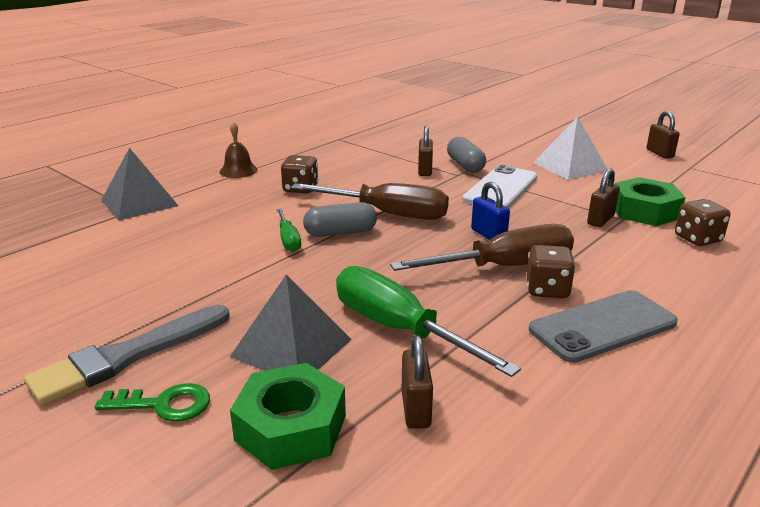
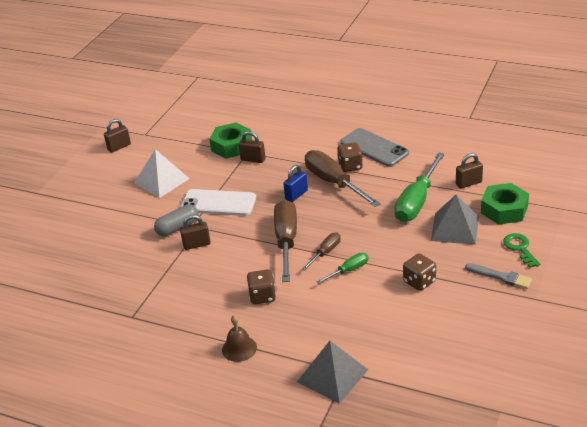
camera: 105 degrees left, 10 degrees up
(127, 356) = (501, 277): grey brush -> grey brush, size x0.61
(340, 233) = (325, 252): grey capsule -> brown screwdriver
(697, 239) = (263, 128): brown dice -> brown dice (419, 282)

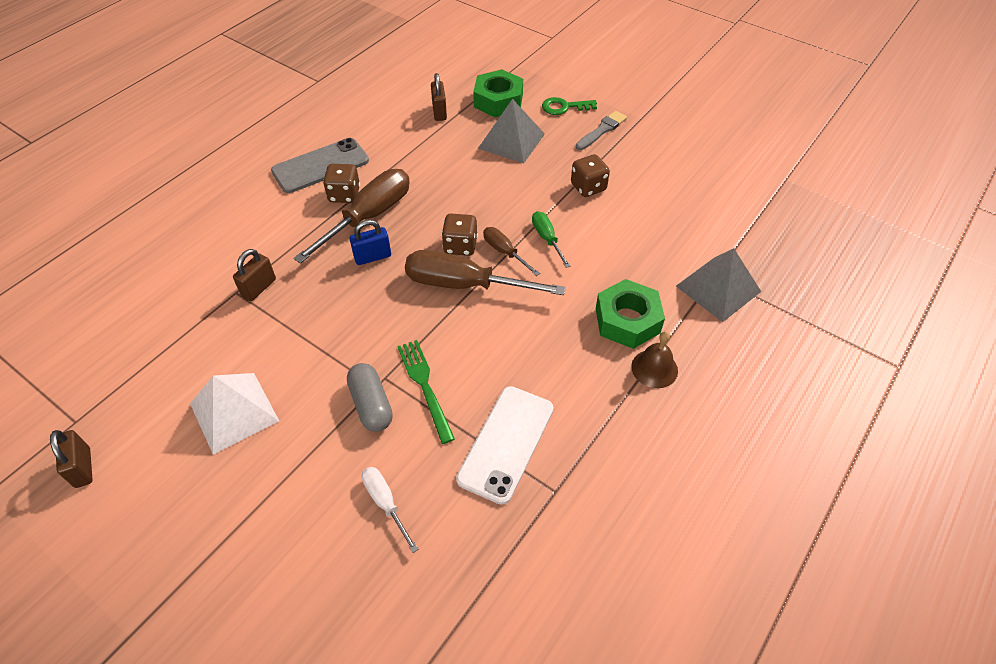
camera: 80 degrees left, 15 degrees up
(114, 251) = (385, 503): none -> white screwdriver
(197, 244) = (424, 385): brown padlock -> green fork
(218, 203) = (340, 345): white phone -> white phone (506, 443)
(231, 146) = (205, 307): green nut -> green nut (627, 320)
(262, 296) = (564, 328): brown dice -> brown dice (460, 246)
(296, 195) = (372, 257): blue padlock -> blue padlock turned 75 degrees counterclockwise
(333, 182) = (369, 217): brown screwdriver -> brown screwdriver turned 150 degrees clockwise
(417, 201) = (449, 156): green screwdriver -> none

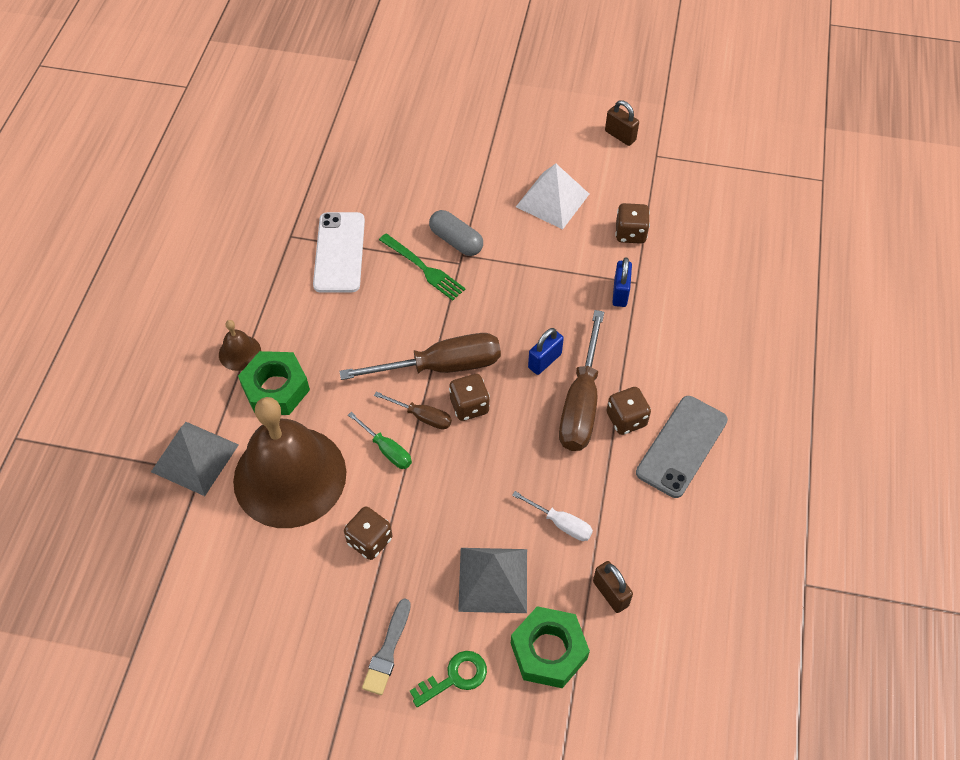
camera: 155 degrees right, 5 degrees up
(194, 340) = (630, 233): none -> brown dice
(259, 288) = (620, 293): brown padlock -> blue padlock
(385, 503) = (404, 188): white screwdriver -> white screwdriver (561, 523)
(636, 247) = (290, 476): none -> brown bell

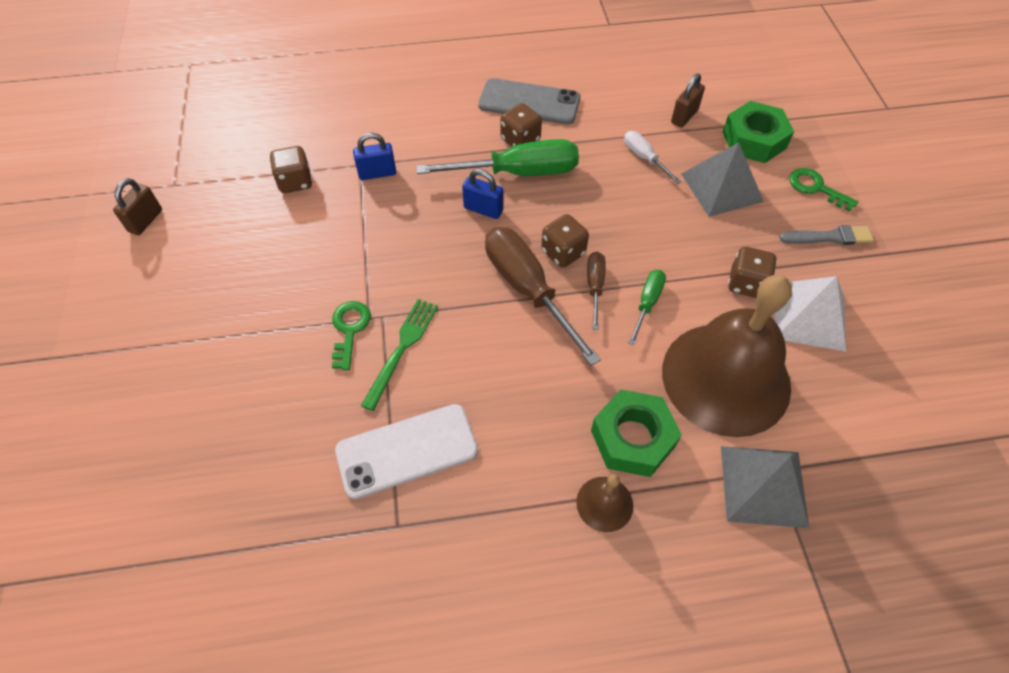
camera: 110 degrees left, 0 degrees up
(456, 241) = (350, 330): grey capsule -> green key
(552, 200) = (262, 257): white pyramid -> white pyramid (809, 316)
(561, 523) = (644, 158): white screwdriver -> white screwdriver turned 45 degrees counterclockwise
(581, 403) = (518, 172): brown screwdriver -> green screwdriver

